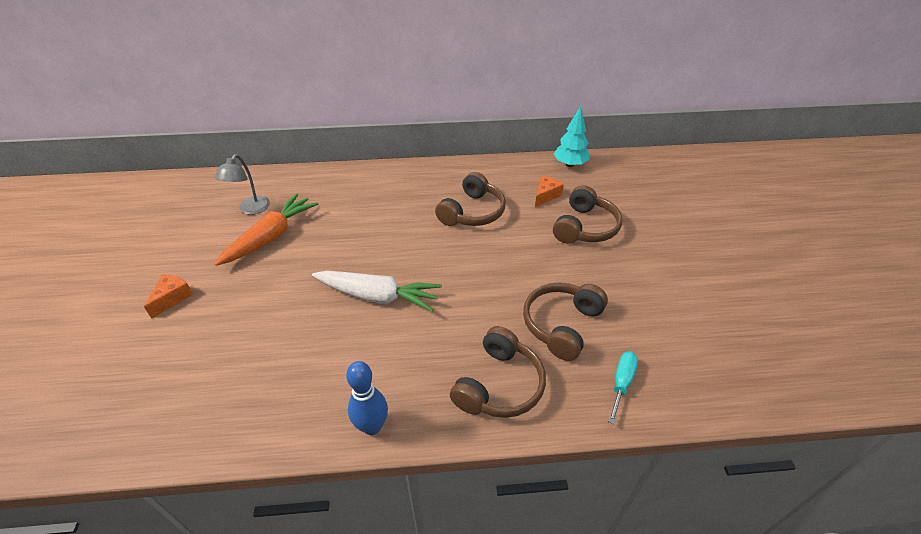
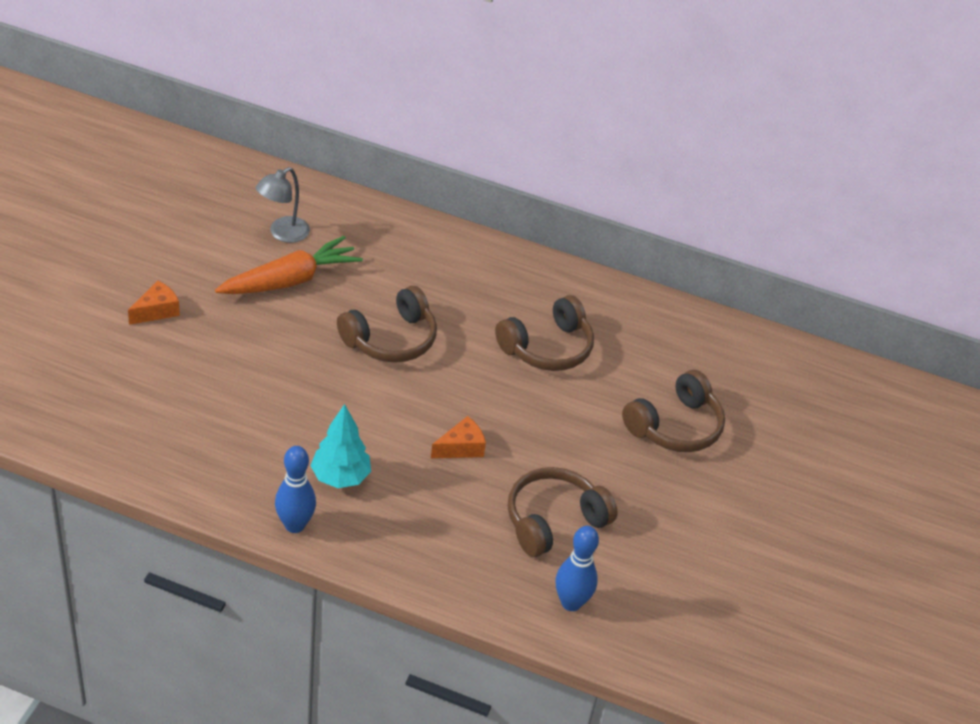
camera: 20 degrees right, 0 degrees up
(378, 297) = (371, 402): white carrot -> none
(499, 385) = (442, 546): brown headphones -> brown headphones (391, 339)
(545, 196) = (658, 365): orange cheese -> orange cheese (461, 447)
(569, 164) = (728, 335): turquoise tree -> turquoise tree (340, 477)
(621, 383) = (571, 603): turquoise screwdriver -> blue bowling pin

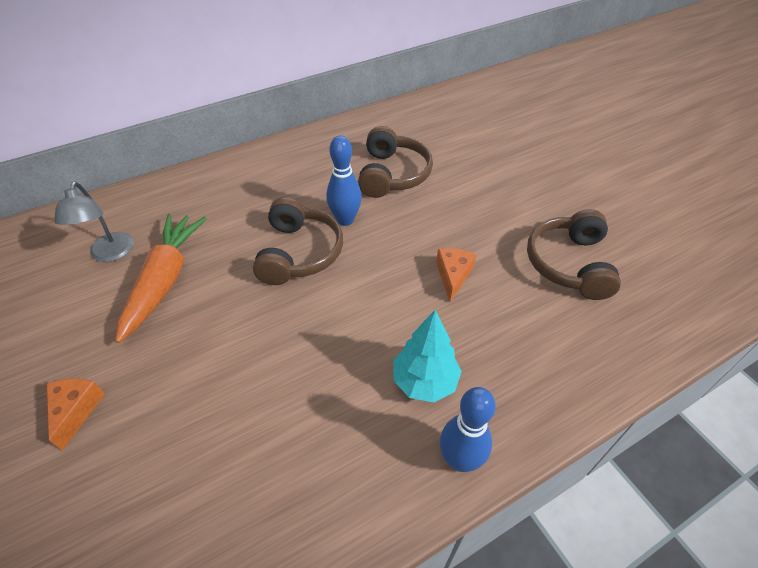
camera: 45 degrees left, 5 degrees up
(571, 603) = (665, 302): blue bowling pin -> blue bowling pin (345, 220)
(675, 426) = (517, 156): brown headphones -> none

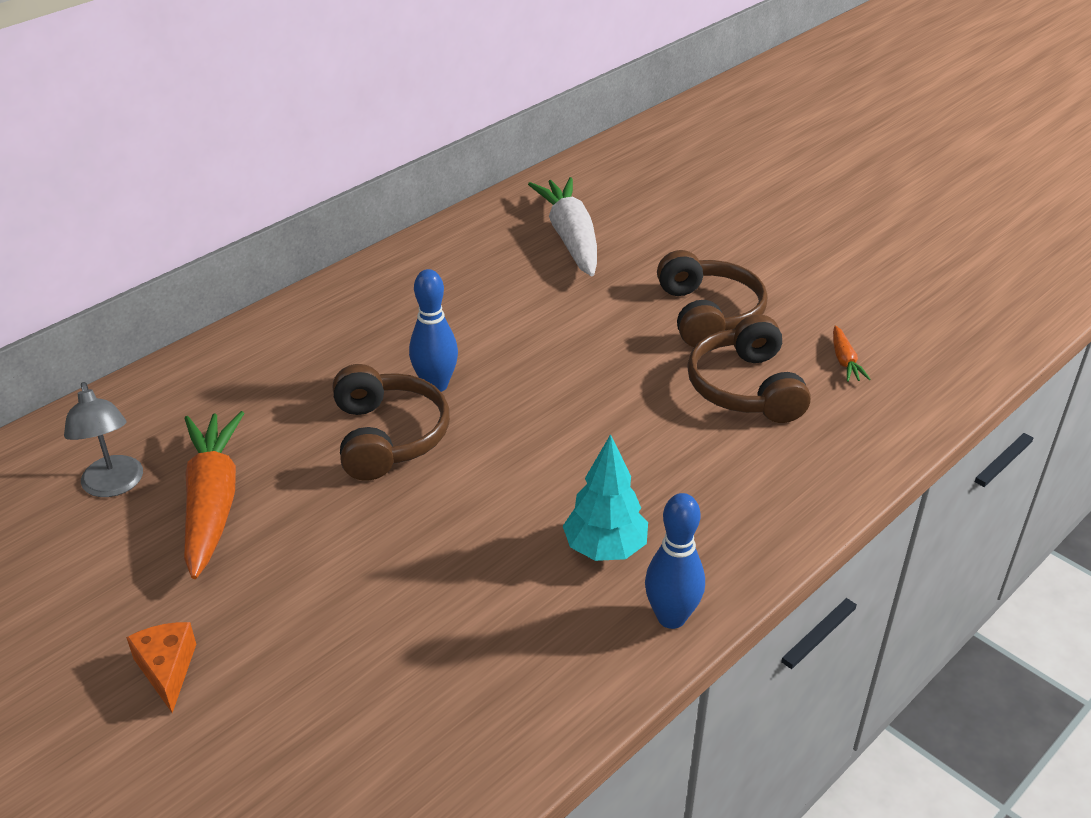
camera: 15 degrees left, 10 degrees down
(392, 174) = (480, 317): brown headphones -> brown headphones (708, 314)
(453, 276) = (603, 428): orange cheese -> none
(471, 128) = (571, 238): none -> white carrot
(652, 256) = (844, 361): none -> orange carrot

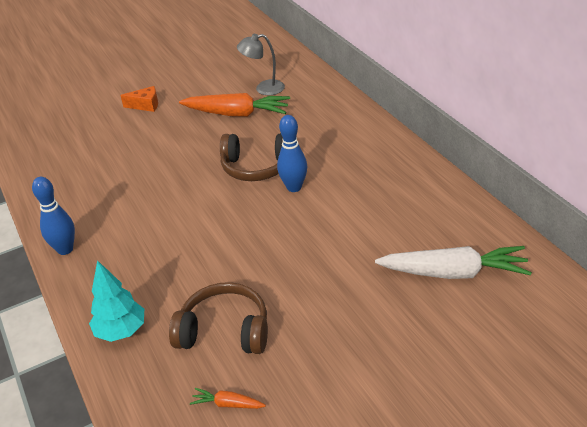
camera: 110 degrees right, 0 degrees up
(605, 549) = (125, 234): turquoise tree -> turquoise tree (121, 331)
(708, 314) = (321, 333): brown headphones -> none

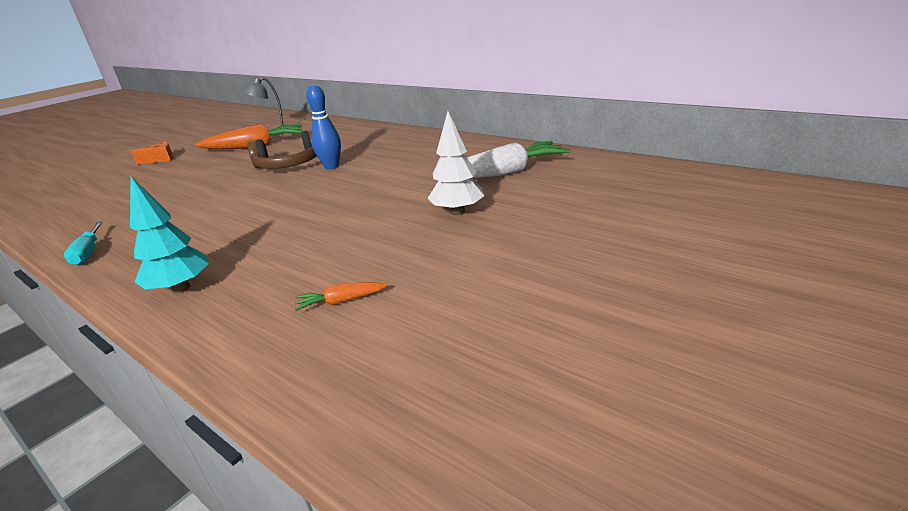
camera: 25 degrees left, 10 degrees down
(65, 249) = (88, 253): blue bowling pin -> turquoise screwdriver
(224, 331) = (309, 255): brown headphones -> none
(373, 322) = (457, 212): none -> white tree

